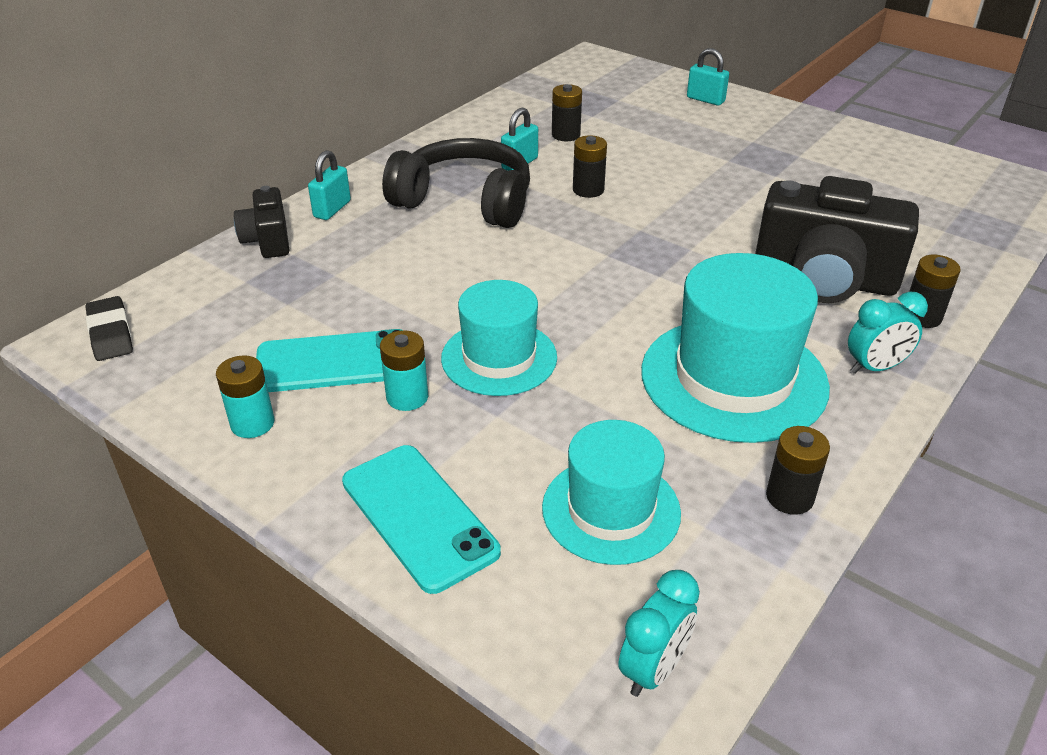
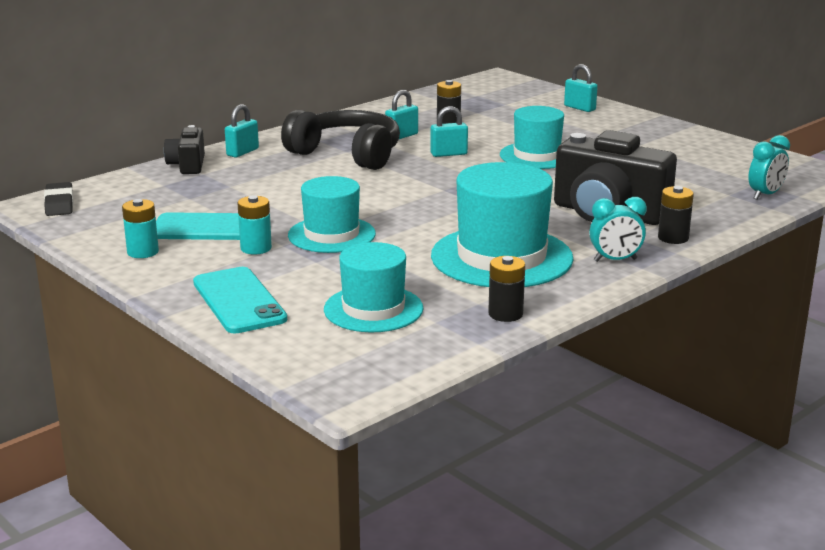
camera: 10 degrees right, 15 degrees down
(588, 190) = (448, 154): black battery -> turquoise padlock
(653, 669) = (363, 375): turquoise clock -> turquoise clock (765, 195)
(693, 184) = (537, 156): none -> turquoise hat

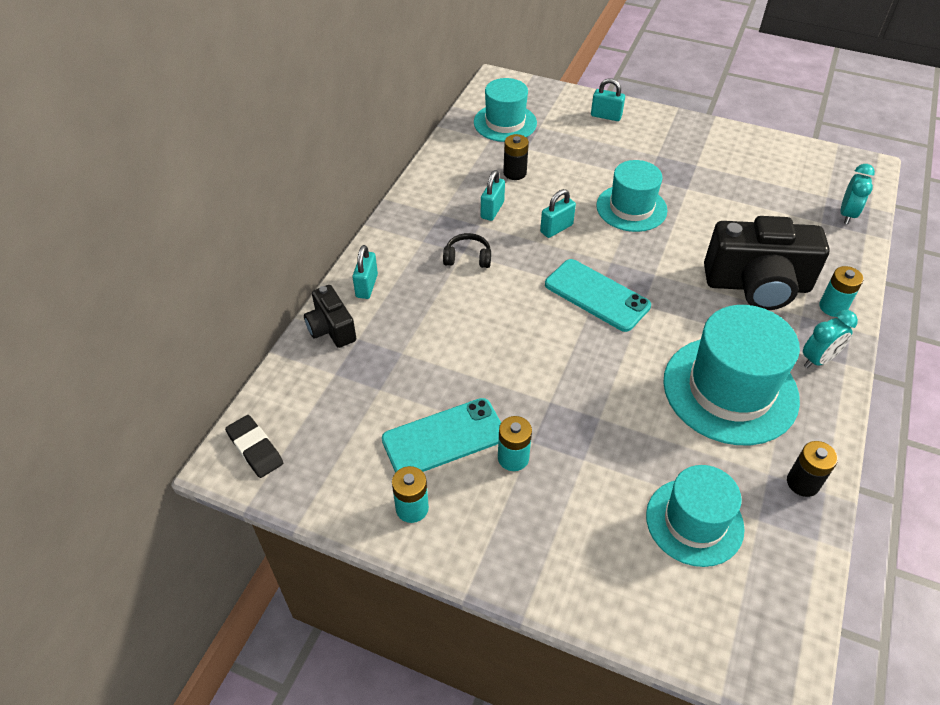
camera: 25 degrees left, 25 degrees up
(239, 301) = (570, 559): turquoise phone -> turquoise phone (597, 295)
(331, 235) = (562, 407): turquoise hat -> turquoise hat (505, 123)
(347, 154) = (468, 258): black headphones -> black headphones, size x0.44
(673, 238) = (832, 307): black battery -> turquoise battery

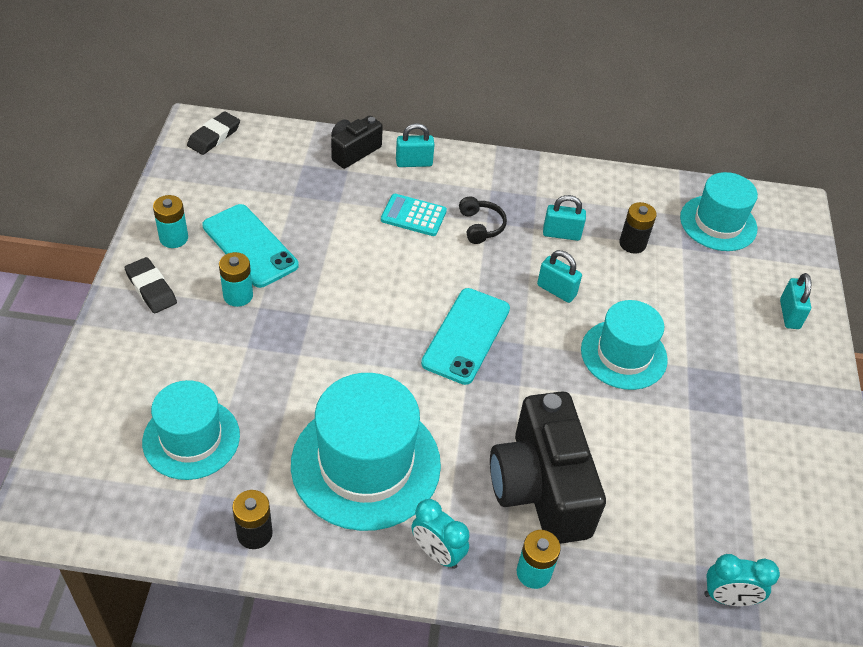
camera: 70 degrees right, 0 degrees up
(440, 300) = (413, 215): none -> turquoise calculator
(484, 538) = (151, 288): none -> black eraser

